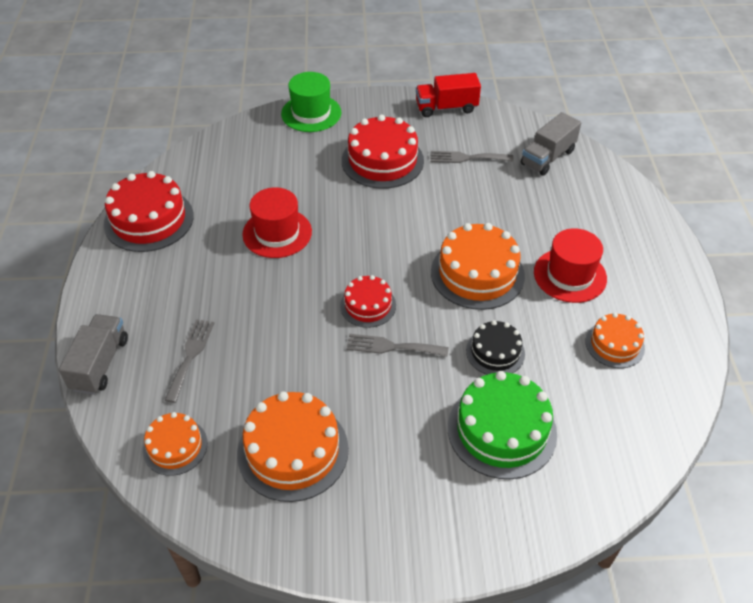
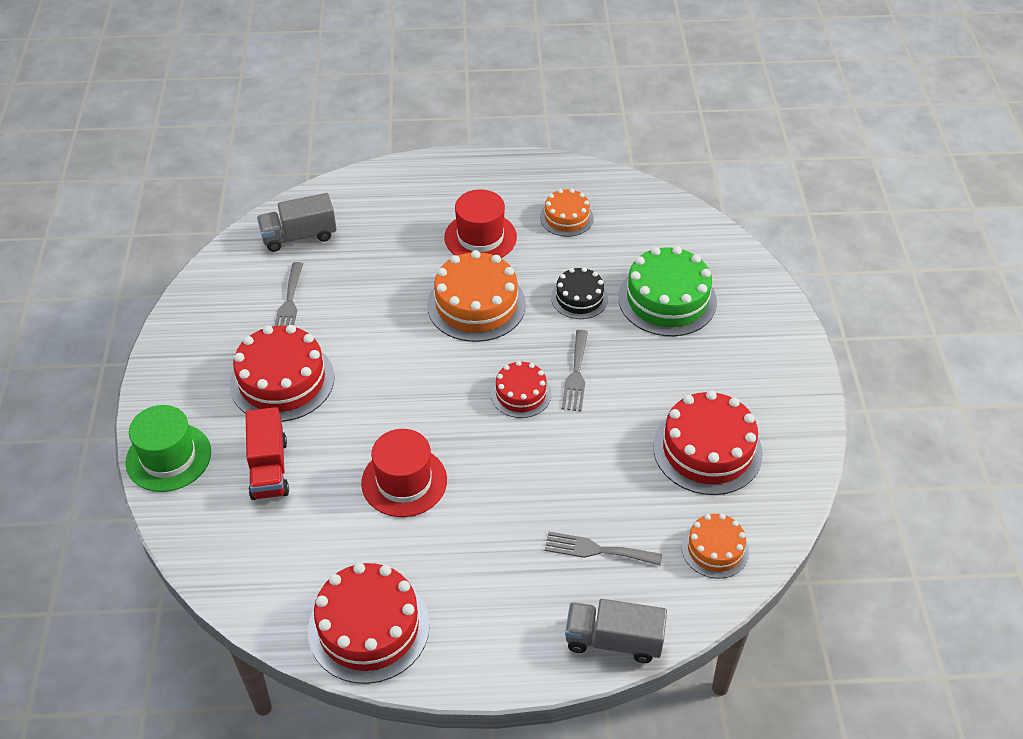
camera: 90 degrees left, 0 degrees up
(293, 451) = (707, 450): orange cake -> red cake
(446, 108) = (187, 317): red truck -> red truck (269, 468)
(547, 157) = (299, 236): grey truck -> grey truck turned 120 degrees clockwise

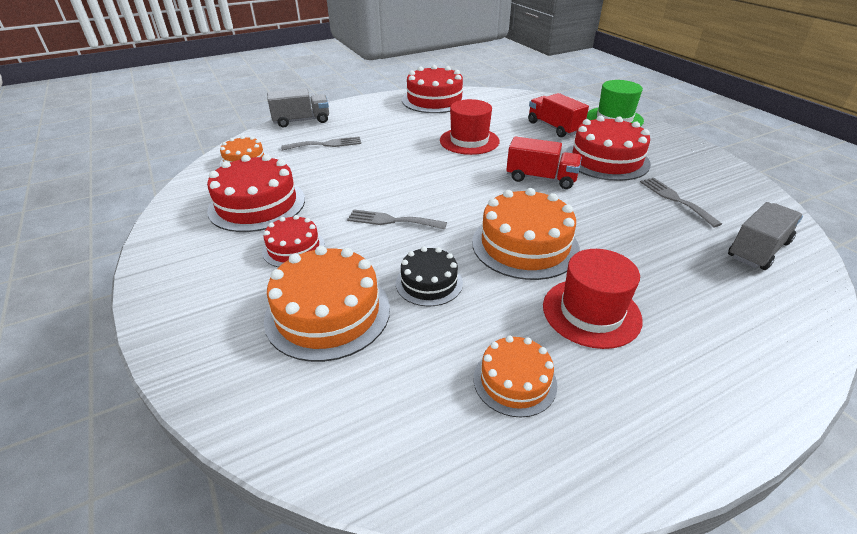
camera: 155 degrees right, 10 degrees down
(384, 378) = (541, 178): none -> red truck
(521, 394) = (429, 197): red cake -> red cake (294, 248)
(576, 374) = (392, 220): grey fork -> grey fork turned 60 degrees counterclockwise
(667, 299) = (328, 313): green cake -> orange cake

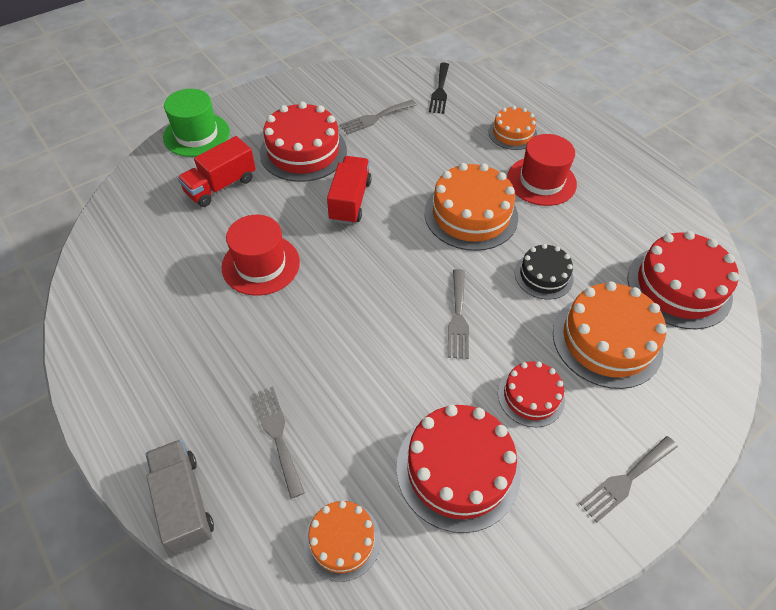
camera: 100 degrees left, 15 degrees up
(183, 288) = (626, 480): none -> grey fork
(434, 100) = (109, 316): red cake -> red cake (679, 286)
(514, 381) = (621, 221): orange cake -> orange cake (512, 133)
(758, 250) = (440, 91): grey truck -> black fork

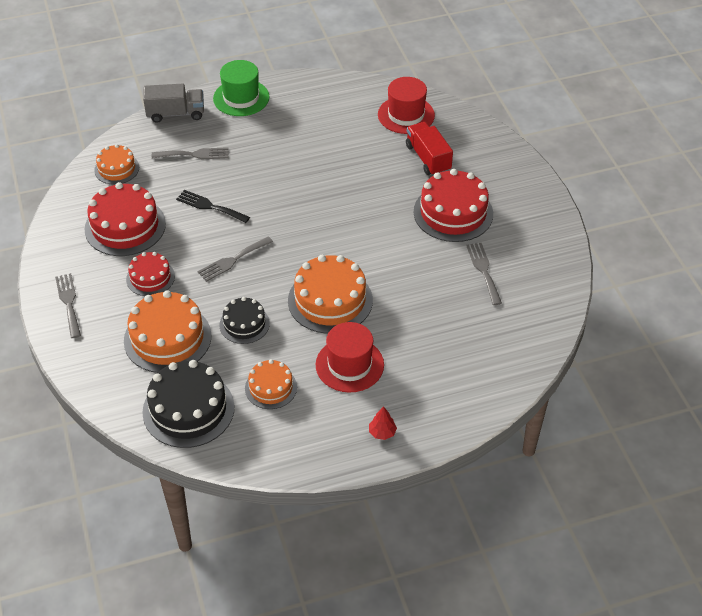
camera: 110 degrees right, 5 degrees down
(196, 135) = (499, 152): green hat -> green hat (241, 98)
(261, 264) = (334, 168): red hat -> red hat (406, 115)
(350, 201) = (379, 229): red truck -> none
(440, 91) = (512, 332): black fork -> black fork (210, 206)
(458, 317) = (232, 260): grey fork -> grey fork turned 60 degrees counterclockwise
(512, 133) = (424, 368): orange cake -> orange cake (271, 387)
(598, 144) = (382, 432): none -> red tree
(679, 286) = (188, 409): red cake -> black cake

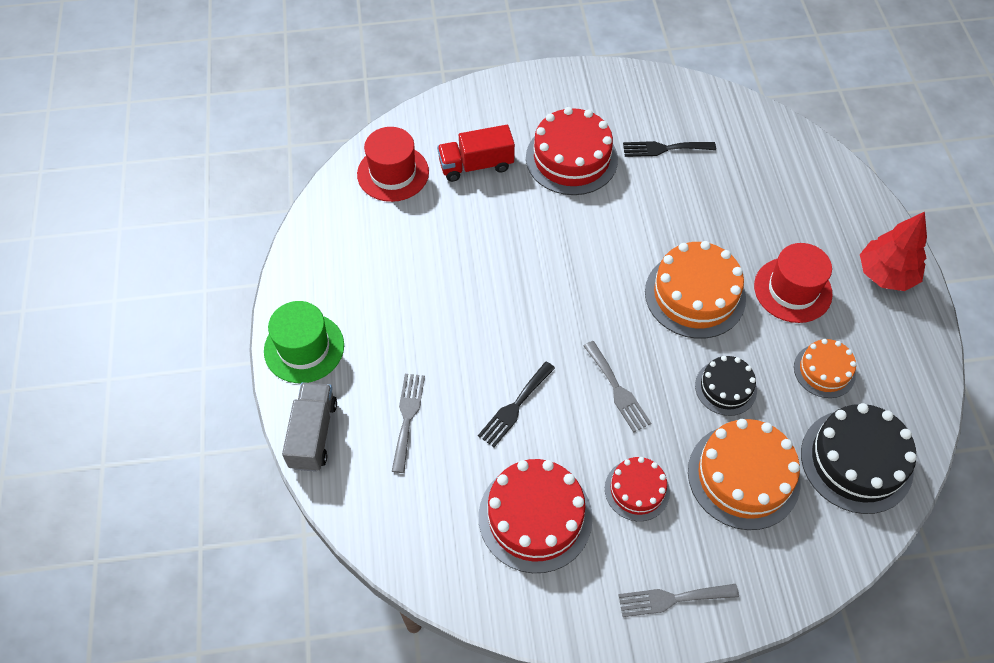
camera: 80 degrees left, 10 degrees up
(116, 169) = (413, 522): orange cake -> none
(382, 432) = (885, 274): red tree -> red tree, size x2.12
(483, 271) = (664, 148): grey fork -> black fork

